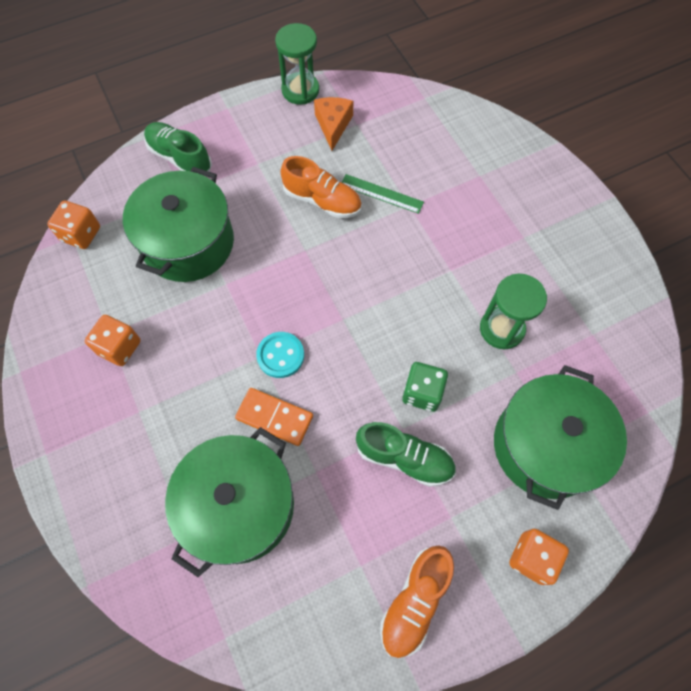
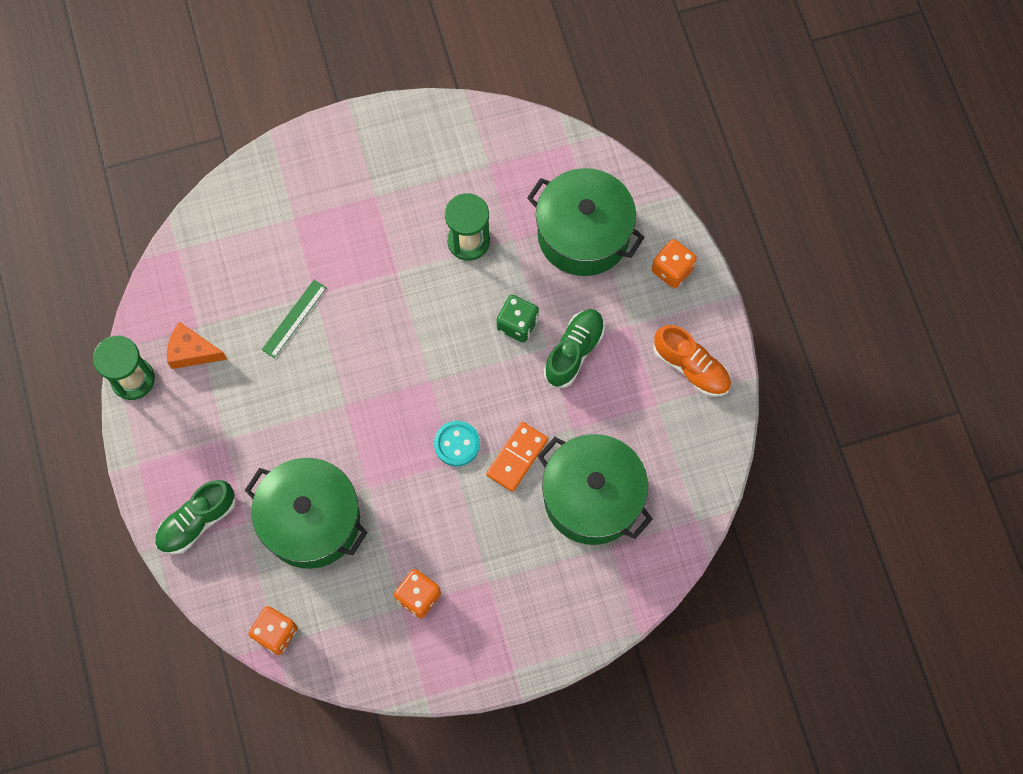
camera: 80 degrees left, 5 degrees up
(322, 200) = (289, 378): orange shoe -> none

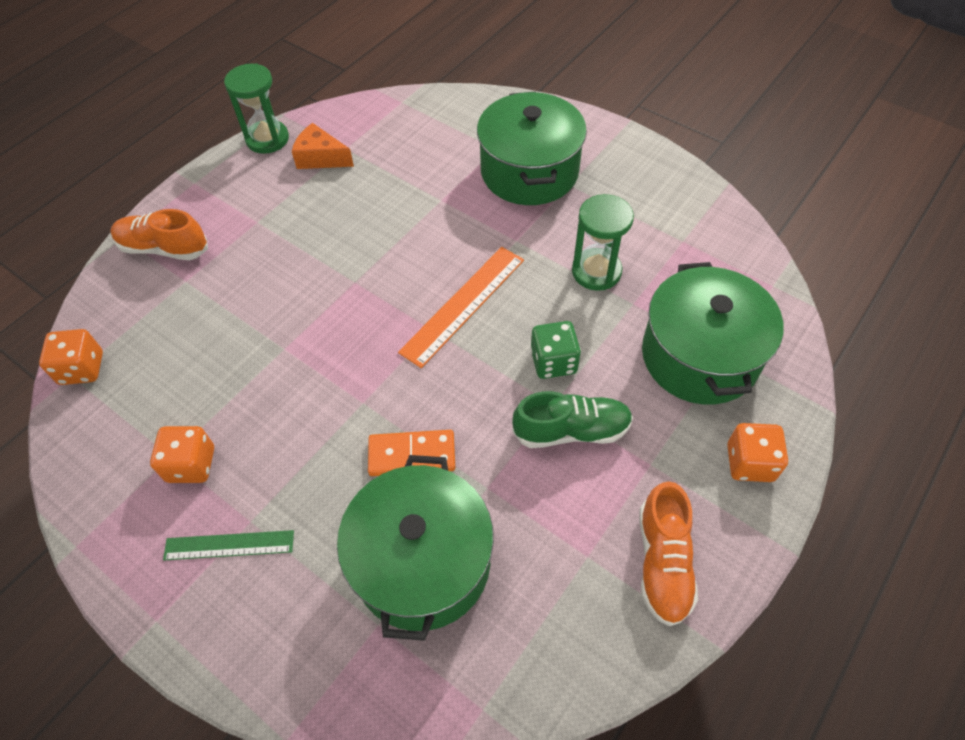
camera: 55 degrees right, 15 degrees down
(192, 352) = (320, 158): orange cheese -> orange cheese turned 45 degrees counterclockwise
(197, 521) = (164, 248): green shoe -> orange shoe
(294, 318) = (406, 200): green ruler -> green ruler (229, 545)
(311, 521) = (218, 326): green pot -> green pot (529, 171)
(426, 347) = (463, 305): none -> orange ruler
(457, 444) = (384, 392): turquoise button -> none

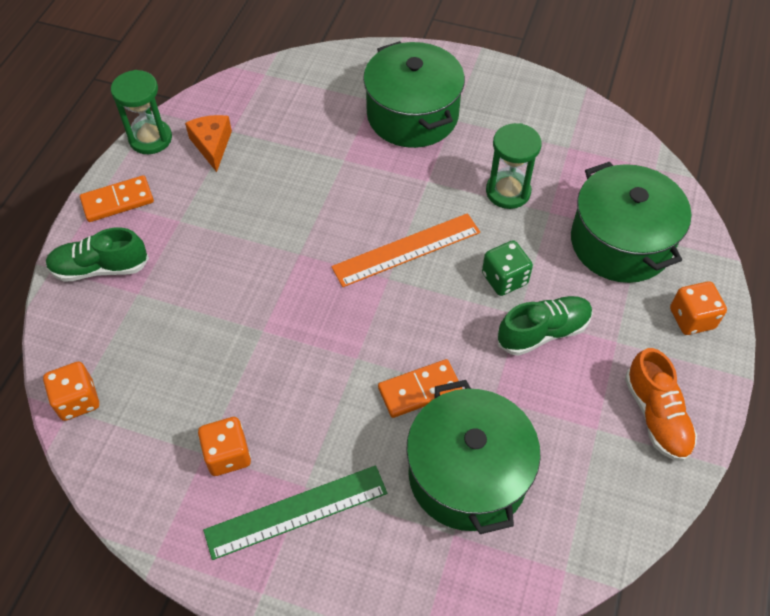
camera: 20 degrees left, 0 degrees up
(164, 248) = (100, 268): orange shoe -> green shoe
(210, 189) = (117, 201): none -> orange domino
(229, 545) = (296, 512): green ruler -> green ruler, size x1.57
(320, 158) = (212, 145): orange cheese -> orange cheese turned 75 degrees clockwise
(463, 305) = (406, 250): orange ruler -> orange ruler turned 45 degrees clockwise

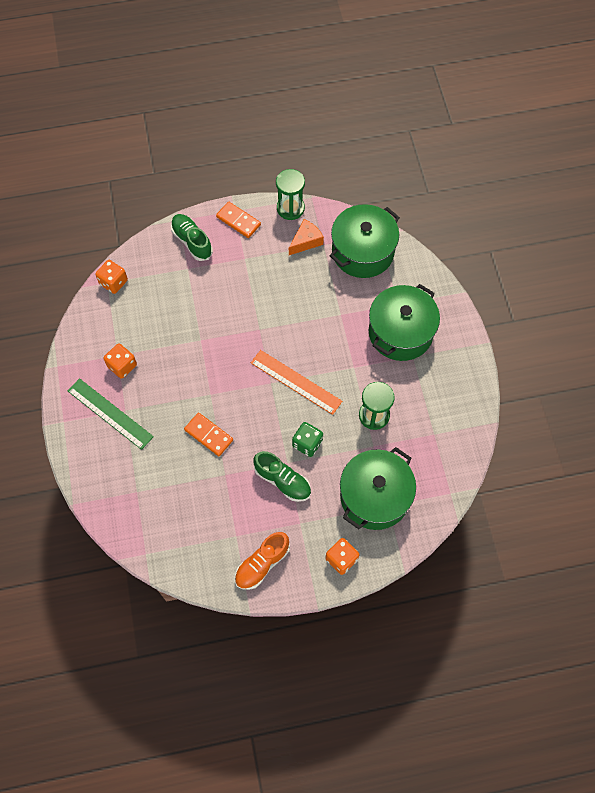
camera: 60 degrees right, 10 degrees up
(467, 474) = (173, 482): green pot -> green pot (363, 252)

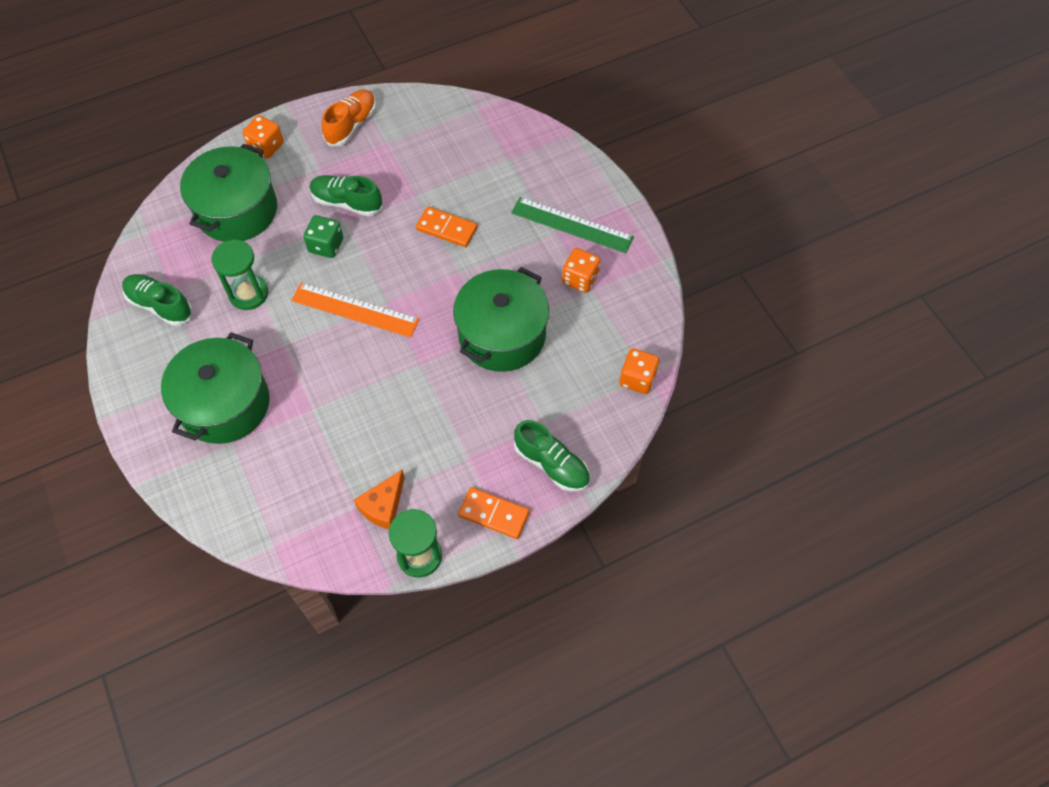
camera: 165 degrees right, 5 degrees down
(363, 252) = (294, 510): green pot -> green pot (502, 335)
(442, 422) = (160, 305): none -> green shoe

